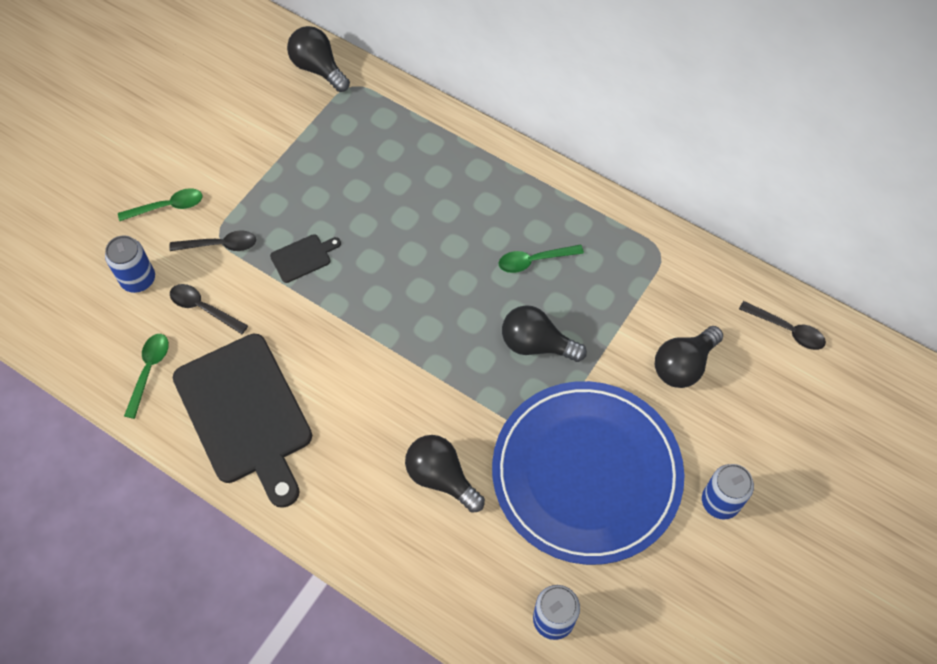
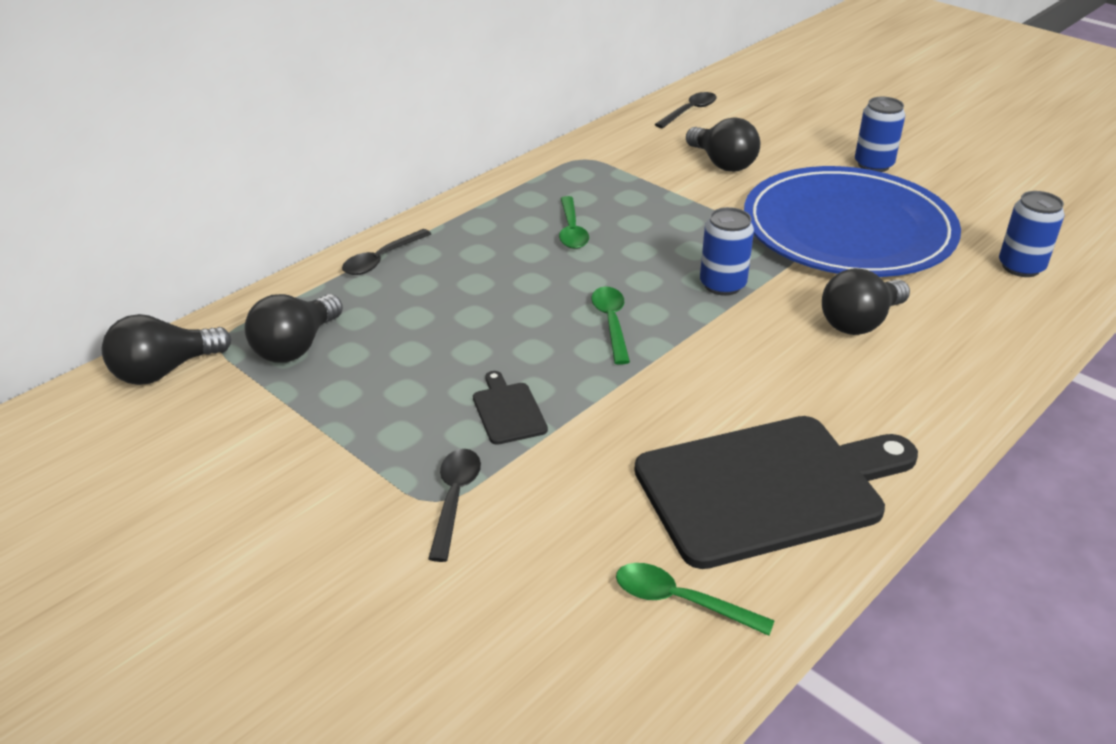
camera: 80 degrees left, 25 degrees down
(138, 279) = (491, 610): blue can -> blue can (722, 285)
(167, 207) = (349, 563): green spoon -> green spoon (611, 323)
(203, 308) = (571, 525): black spoon -> black spoon (382, 259)
(536, 344) = (685, 241): black light bulb -> black light bulb (296, 347)

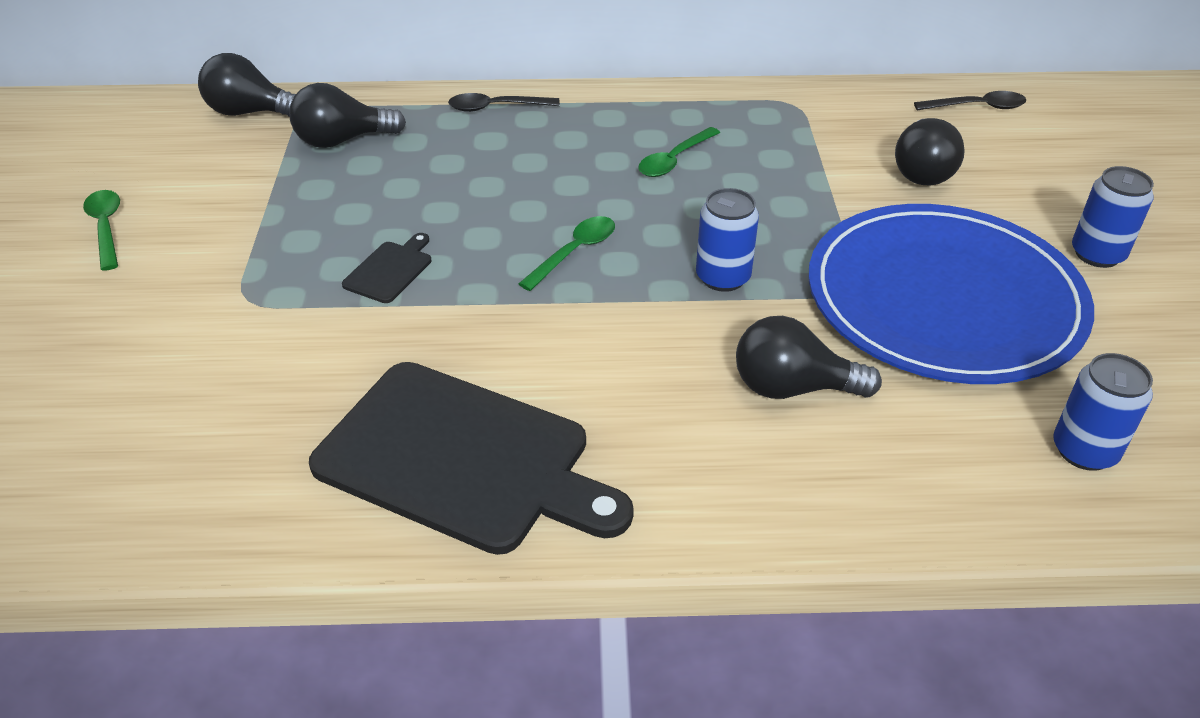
camera: 45 degrees right, 5 degrees up
(454, 499) = (257, 307): black spoon -> none
(681, 601) = (262, 486): green spoon -> green spoon (106, 228)

